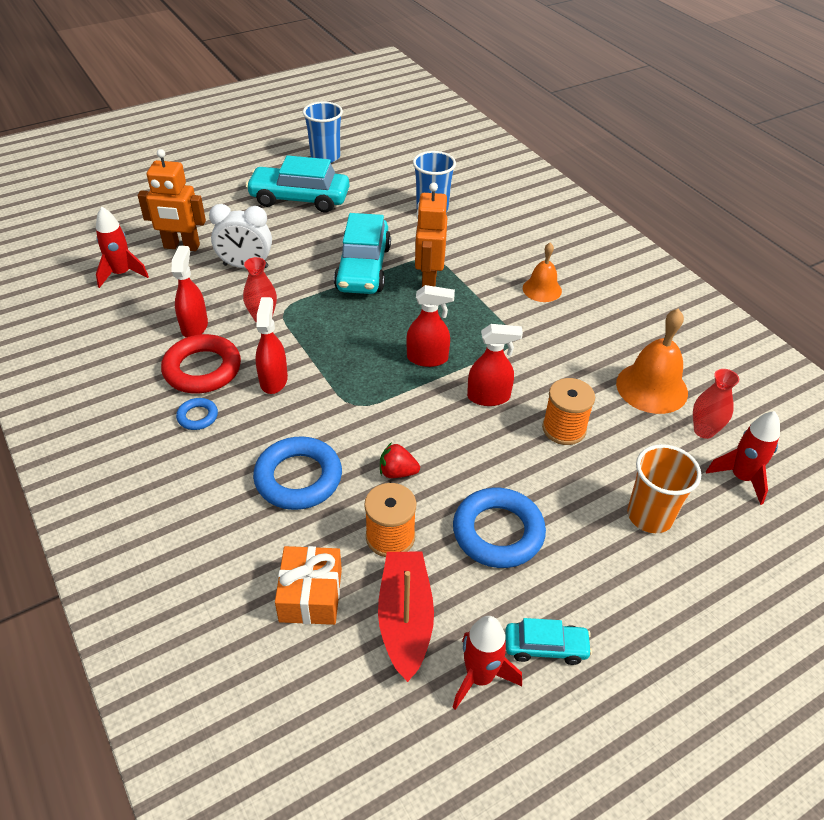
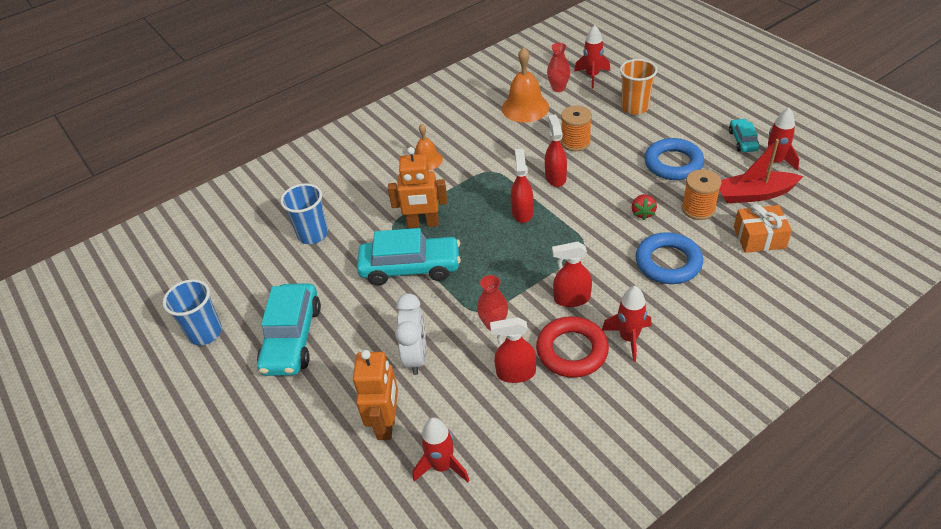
camera: 90 degrees left, 0 degrees up
(197, 416) = (628, 338): blue ring -> red rocket

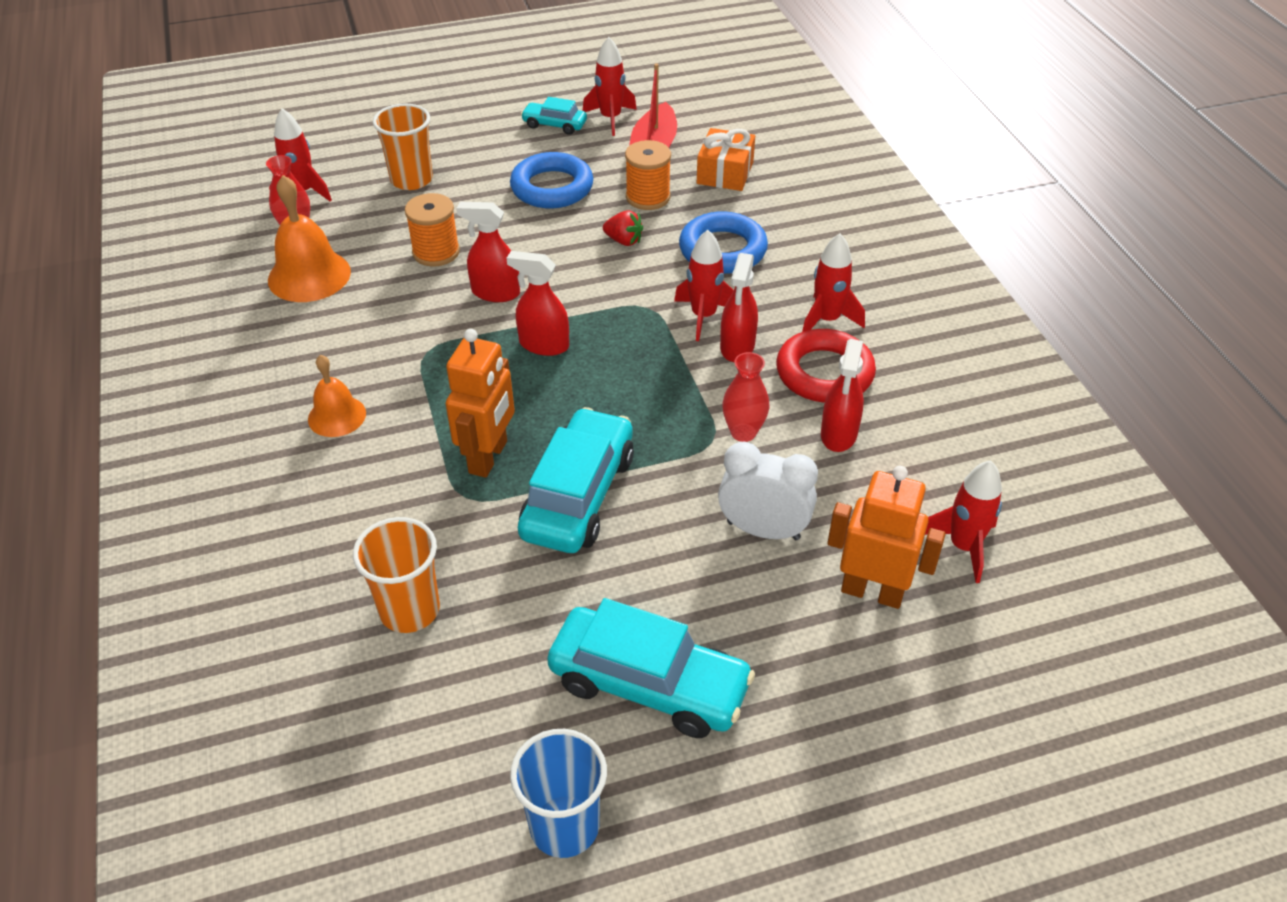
camera: 75 degrees left, 0 degrees up
(313, 234) = (409, 610): blue cup -> orange cup
(592, 273) = (703, 316): none -> red rocket

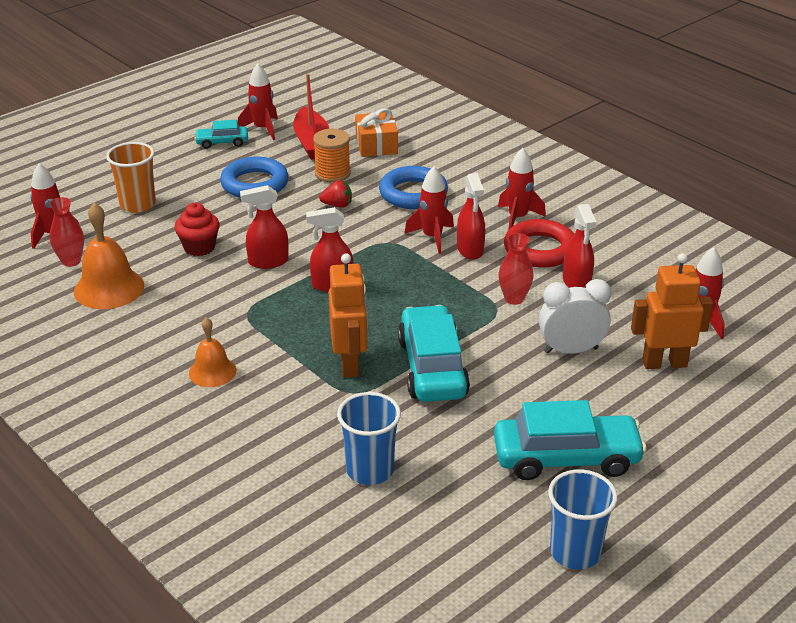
camera: 25 degrees left, 10 degrees down
(409, 610) = (370, 470): orange cup -> blue cup
(436, 252) = (199, 247): orange spool -> red cupcake

